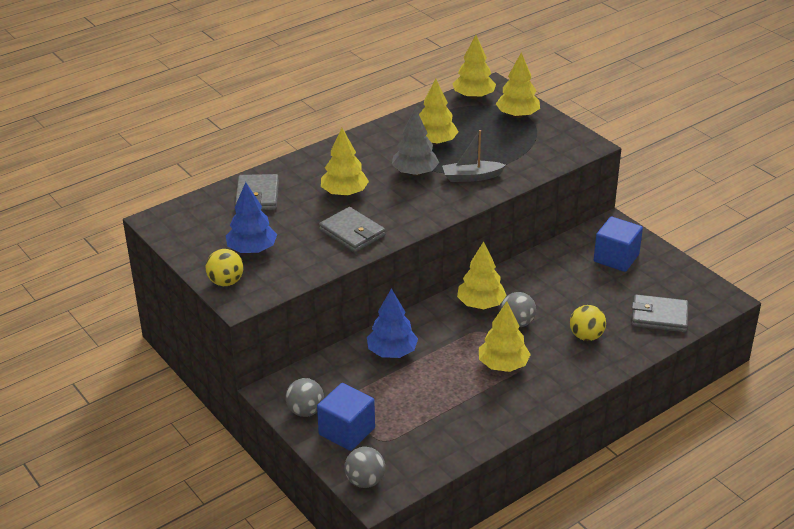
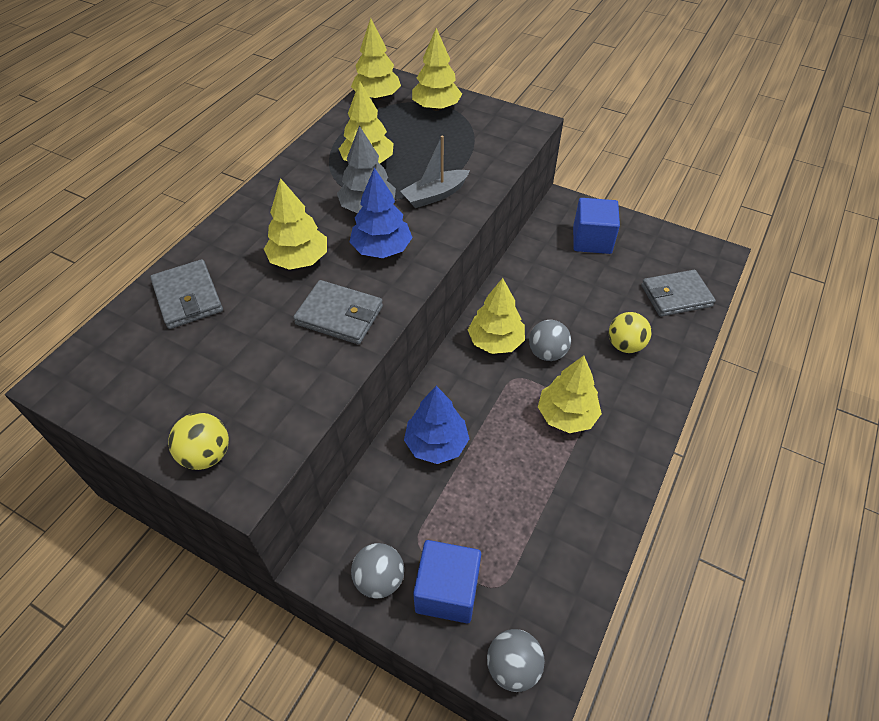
camera: 25 degrees left, 15 degrees up
(252, 250) = (219, 386): blue tree -> blue tree (381, 249)

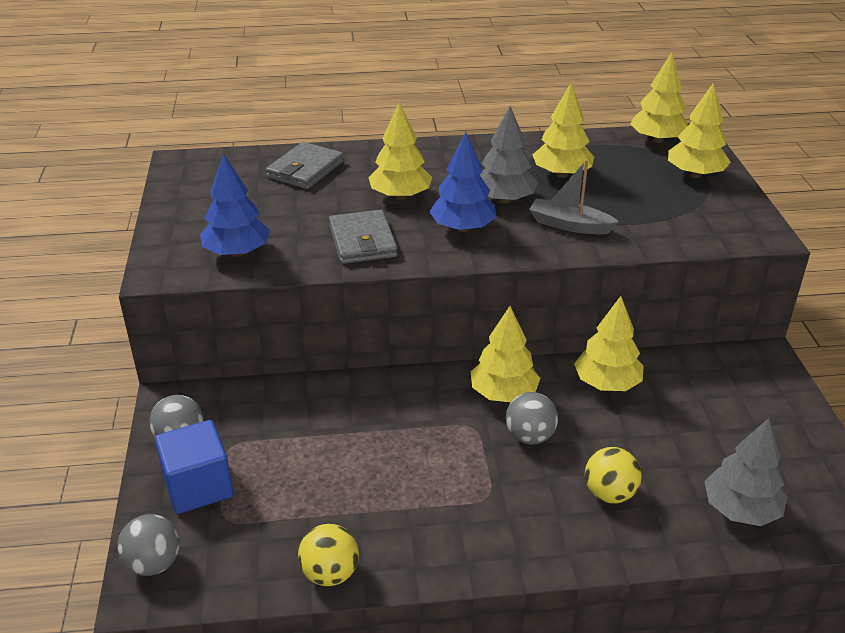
camera: 55 degrees right, 15 degrees down
(206, 455) = (171, 246): yellow ball -> yellow ball (330, 573)
(436, 444) = (343, 410): blue tree -> blue tree (237, 252)
(566, 415) = (463, 485): yellow tree -> yellow tree (606, 383)
(592, 240) = (736, 403): blue cube -> none
(676, 296) = (740, 510): grey wallet -> grey tree

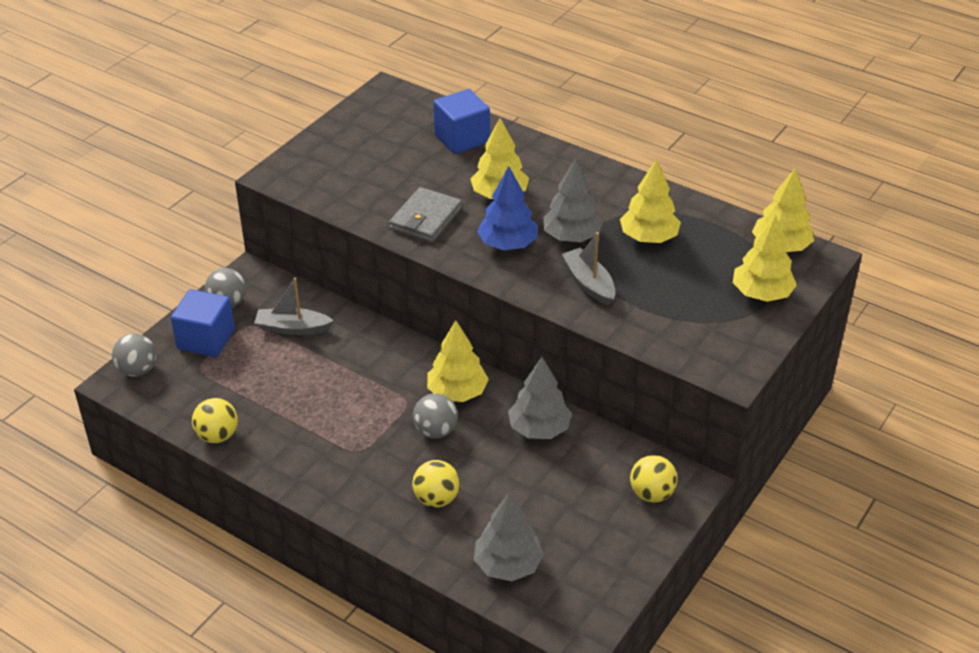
camera: 40 degrees right, 5 degrees up
(237, 252) = (337, 185): blue tree -> none
(279, 425) = (292, 328): none -> grey boat
(305, 170) = (462, 139): grey wallet -> blue cube
(606, 383) = (539, 429): yellow tree -> grey tree
(752, 381) = (651, 494): none -> yellow ball

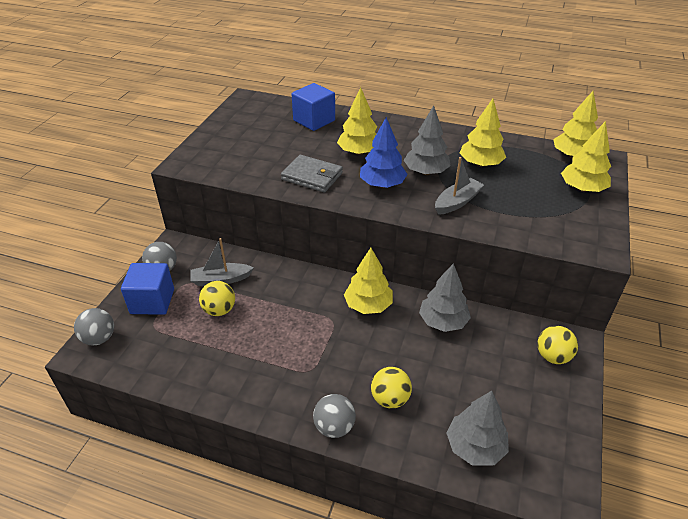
camera: 15 degrees left, 0 degrees up
(217, 435) = (184, 382): yellow ball -> yellow ball (219, 310)
(426, 218) = (312, 176): grey wallet -> grey wallet turned 75 degrees counterclockwise
(435, 431) = (365, 340): grey ball -> grey ball (334, 427)
(589, 283) = (457, 202): grey boat -> grey boat turned 90 degrees clockwise

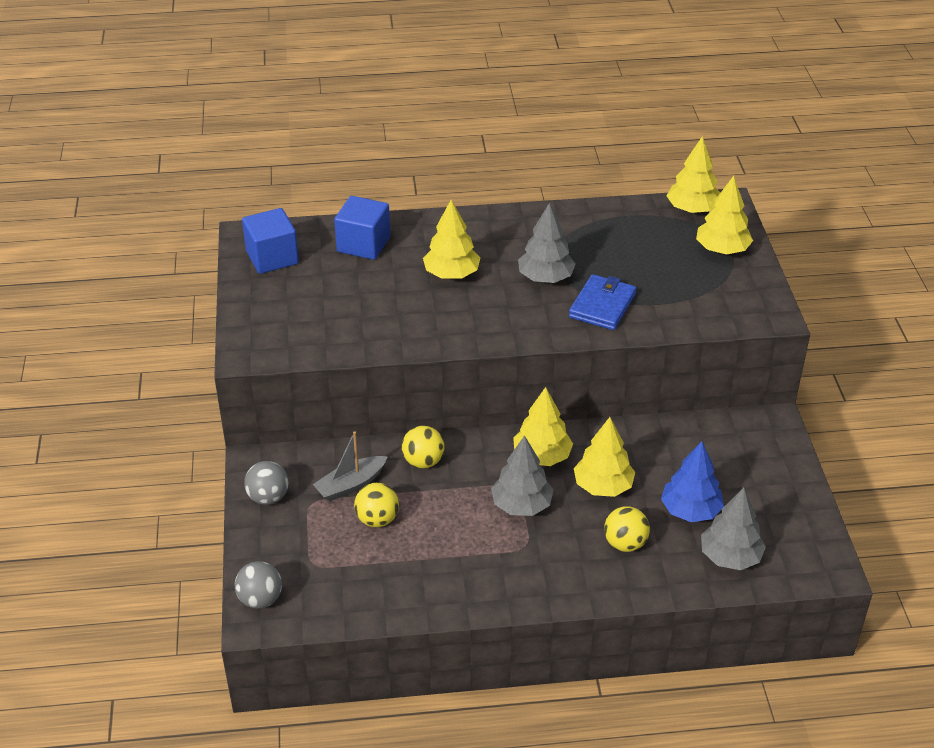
camera: 25 degrees left, 0 degrees up
(152, 301) = (288, 537): blue cube -> blue cube (272, 257)
(312, 176) = (419, 322): grey wallet -> none
(334, 427) = (587, 590): grey ball -> none
(382, 184) = (507, 308): blue tree -> blue tree (690, 510)
(443, 321) = (631, 447): grey tree -> grey tree (521, 505)
(457, 202) = (602, 306): grey boat -> blue wallet
(480, 164) = (599, 249): yellow tree -> yellow tree (603, 486)
(552, 356) = (758, 445): yellow ball -> yellow ball (423, 461)

